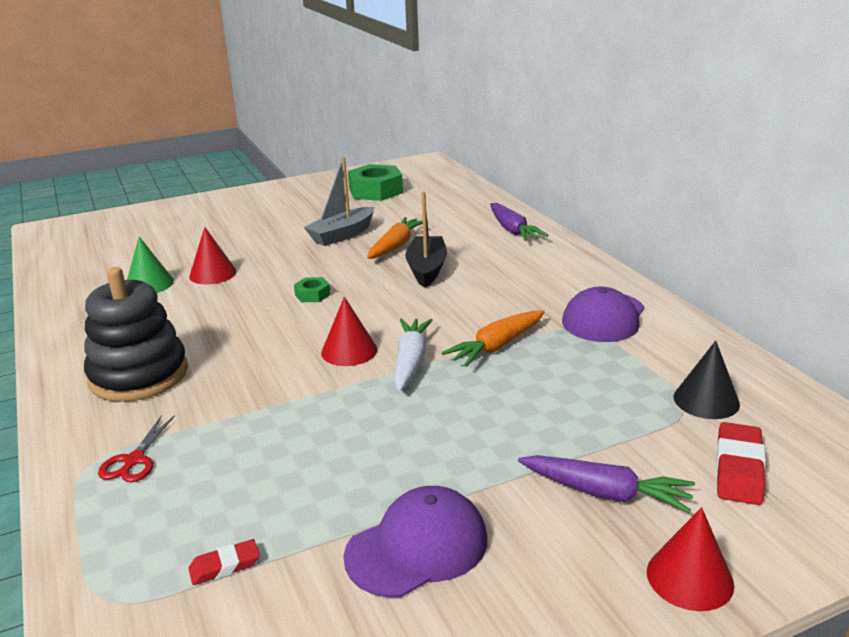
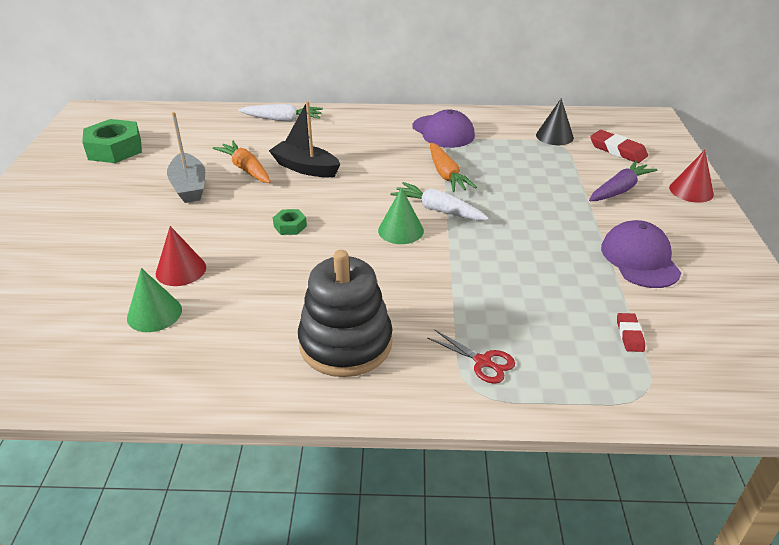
camera: 65 degrees left, 10 degrees up
(349, 351) = (400, 230): red cone -> green cone
(512, 230) = (282, 119): purple carrot -> white carrot

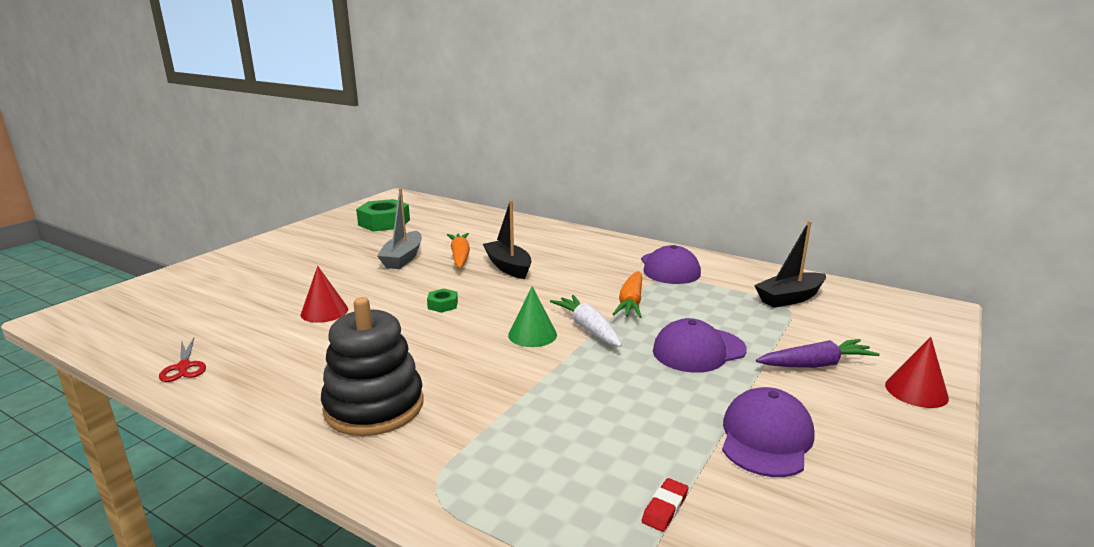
camera: 30 degrees right, 15 degrees down
(154, 313) = (269, 335): green cone -> none
(282, 119) = (532, 229): white carrot -> none
(483, 362) = (474, 470): red scissors -> red scissors (184, 367)
(536, 203) = (698, 350): none -> purple cap
(554, 136) = (789, 298): black cone -> black boat
(617, 150) = (855, 328): red eraser -> none

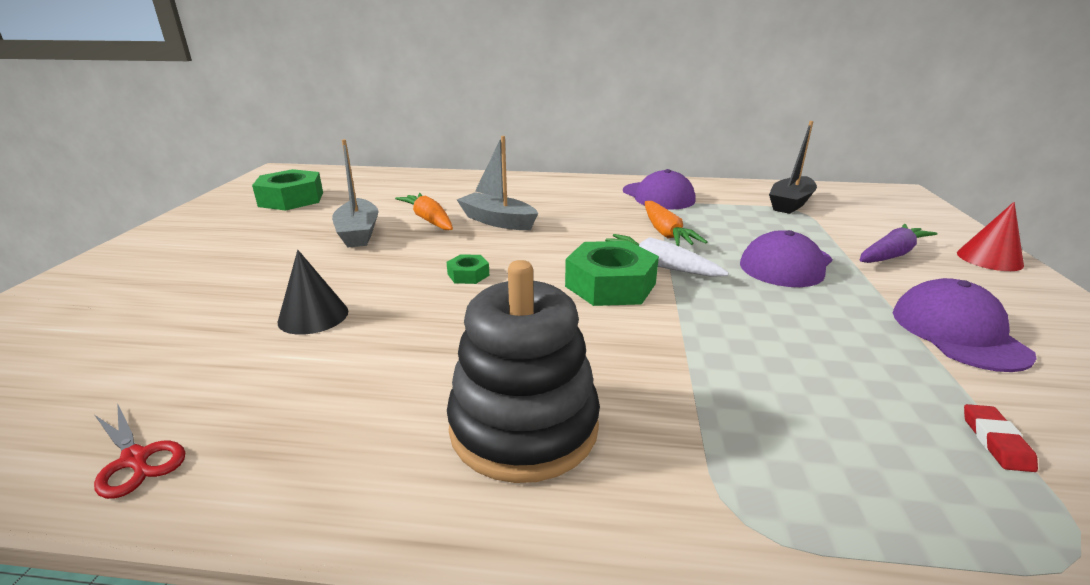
camera: 25 degrees left, 5 degrees up
(324, 311) = (313, 316): red cone -> black cone
(508, 267) = (497, 221): black boat -> grey boat
(532, 334) = (610, 285): green cone -> green nut

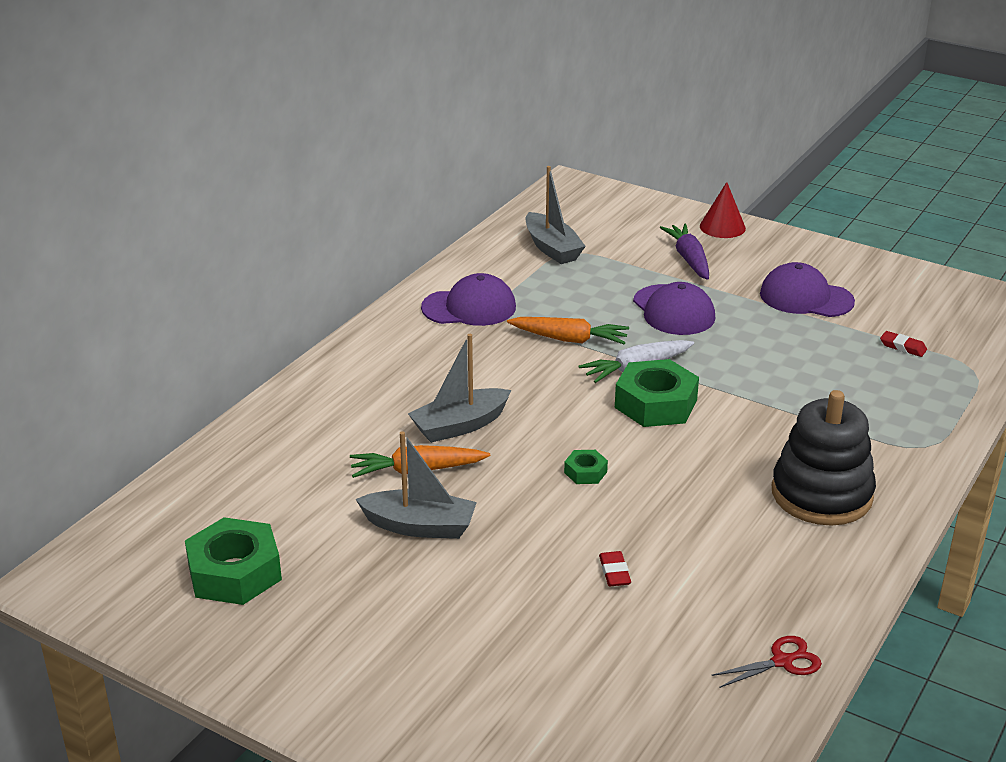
camera: 65 degrees left, 5 degrees up
(313, 316) = (614, 572): black cone -> red eraser
(790, 203) = (552, 248): black boat -> grey boat

